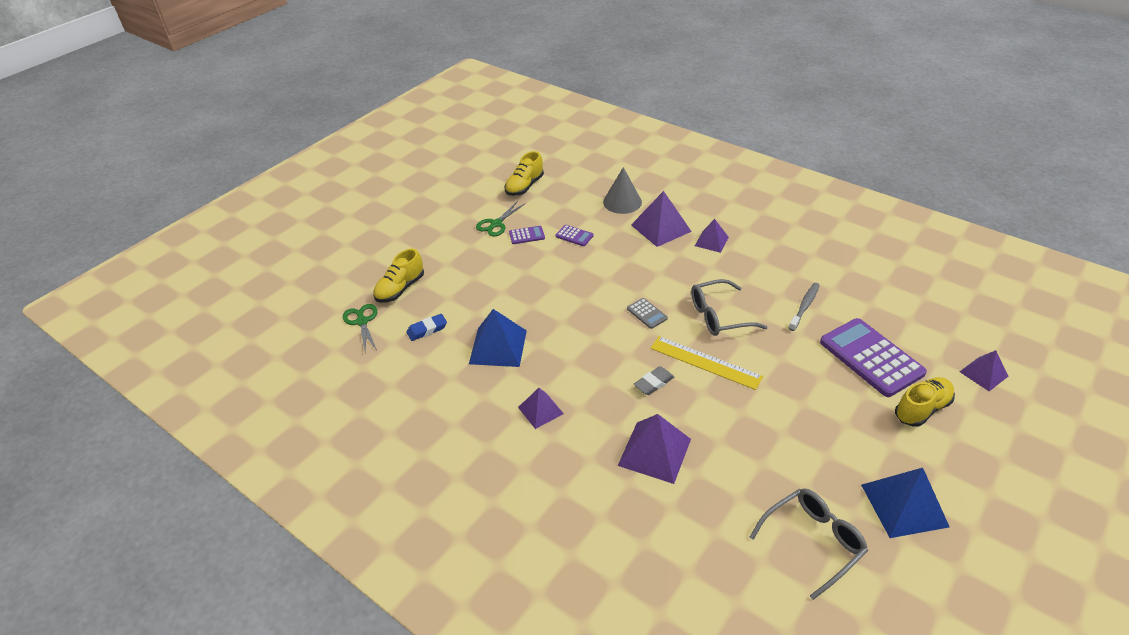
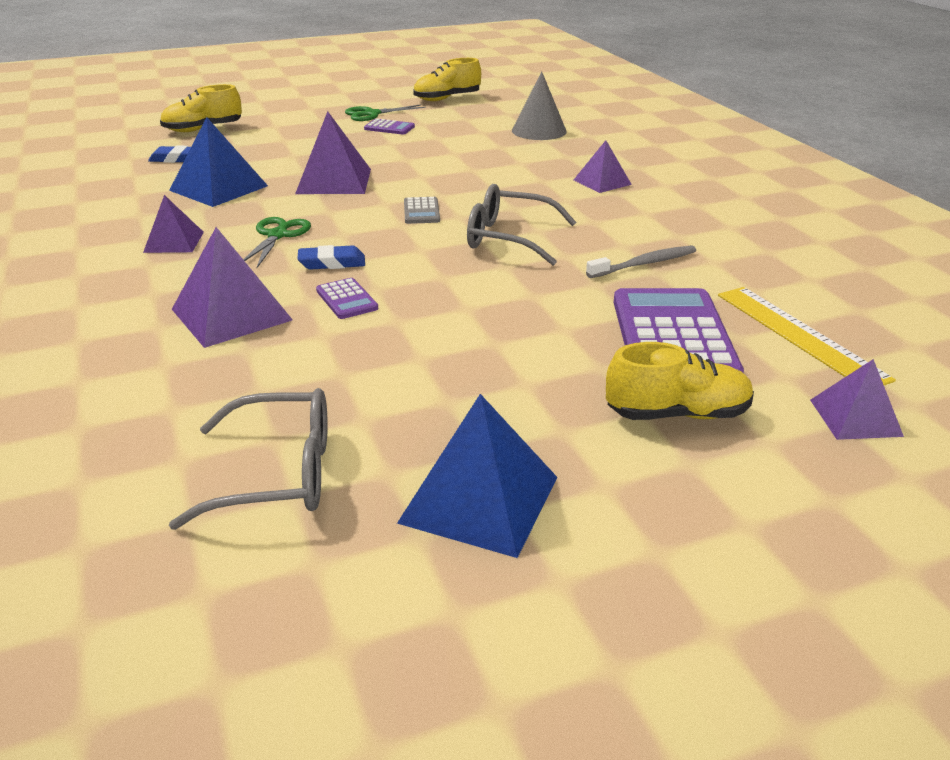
camera: 30 degrees right, 10 degrees down
(362, 321) = (131, 139): green scissors -> green scissors (278, 235)
(574, 236) = (440, 140): purple calculator -> purple calculator (346, 299)
(653, 383) = (332, 263): grey eraser -> blue eraser
(661, 228) = (553, 158): purple pyramid -> purple pyramid (334, 181)
(705, 362) = (425, 267): yellow ruler -> yellow ruler (799, 335)

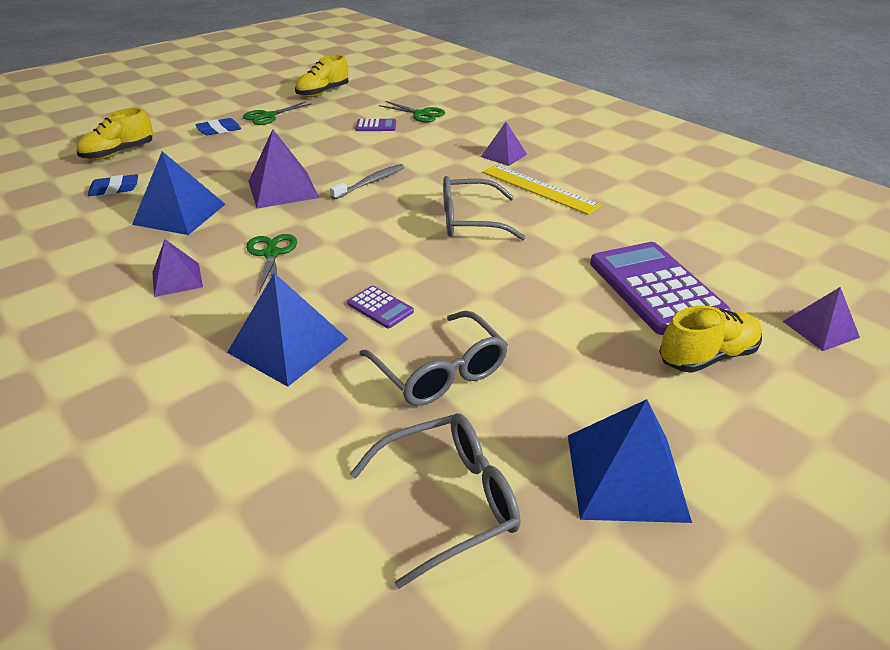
camera: 20 degrees left, 5 degrees up
(232, 314) = (288, 345): purple pyramid -> blue pyramid
(332, 263) = (341, 273): blue eraser -> blue eraser (219, 130)
(361, 366) = (440, 372): none -> grey glasses
(389, 128) = (293, 128): purple calculator -> purple calculator (376, 126)
(421, 211) = (381, 207): grey calculator -> none
(539, 131) = (421, 114): grey cone -> green scissors
(644, 264) = (588, 225): grey toothbrush -> grey toothbrush (370, 182)
(799, 335) = (736, 267): yellow ruler -> yellow ruler (539, 188)

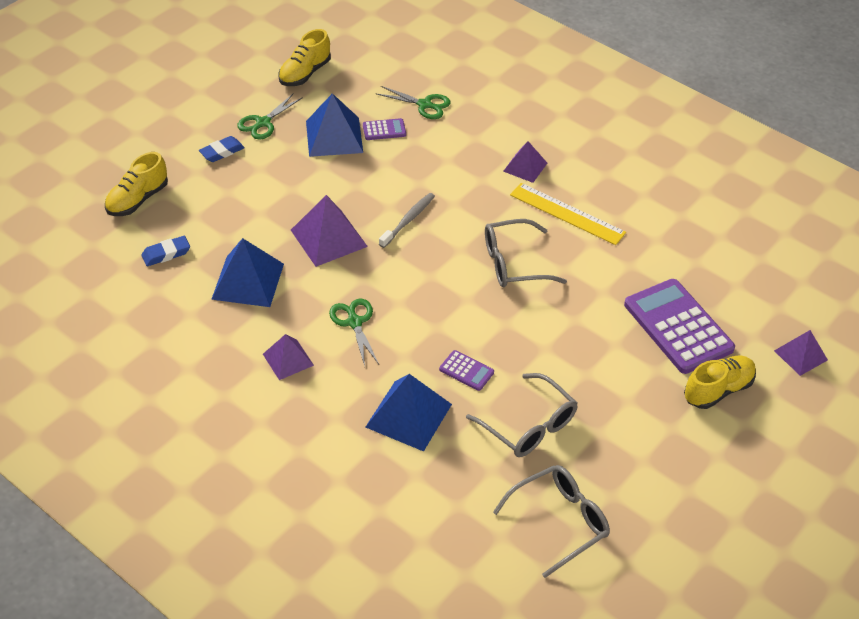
camera: 10 degrees left, 10 degrees up
(625, 476) = (667, 491): blue pyramid -> blue pyramid (334, 136)

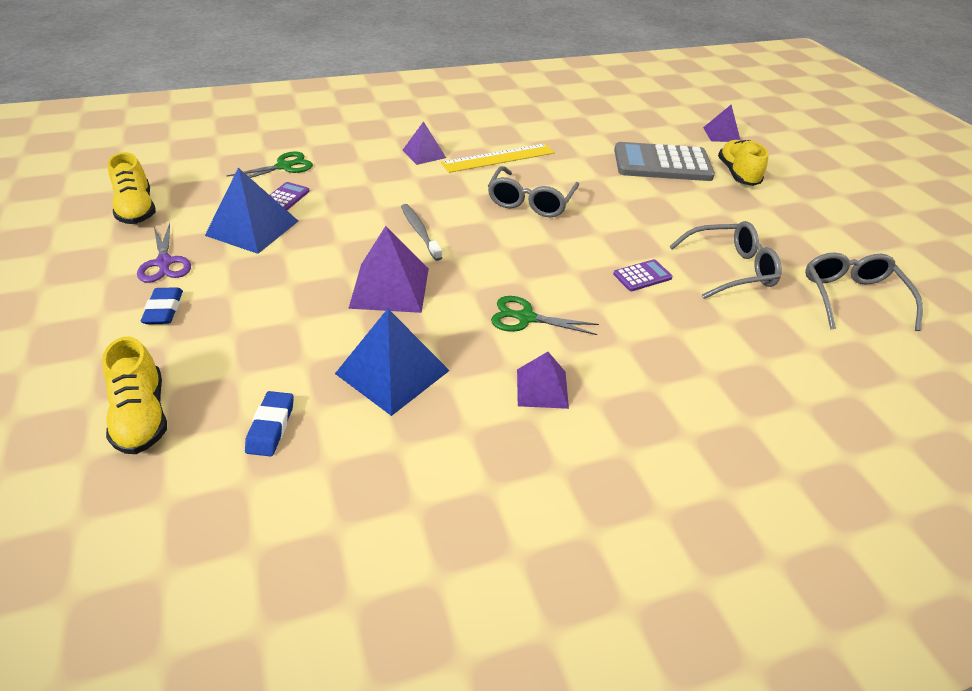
camera: 60 degrees left, 5 degrees down
(263, 123) = (164, 263): green scissors -> purple scissors
(409, 415) = (679, 333): blue pyramid -> none
(678, 327) = (662, 164): purple calculator -> grey calculator

